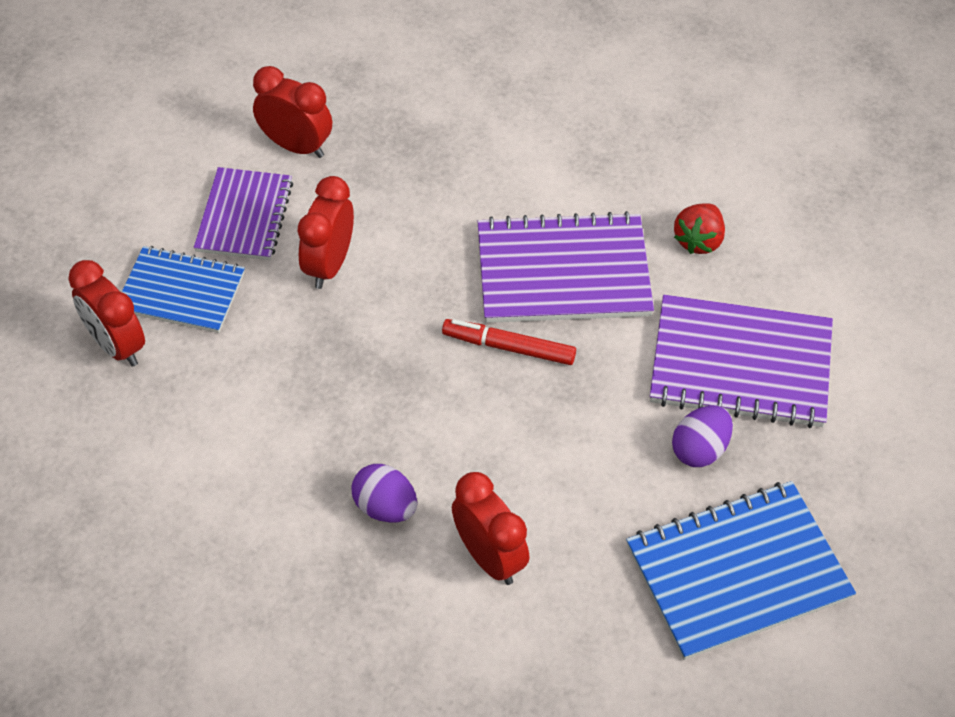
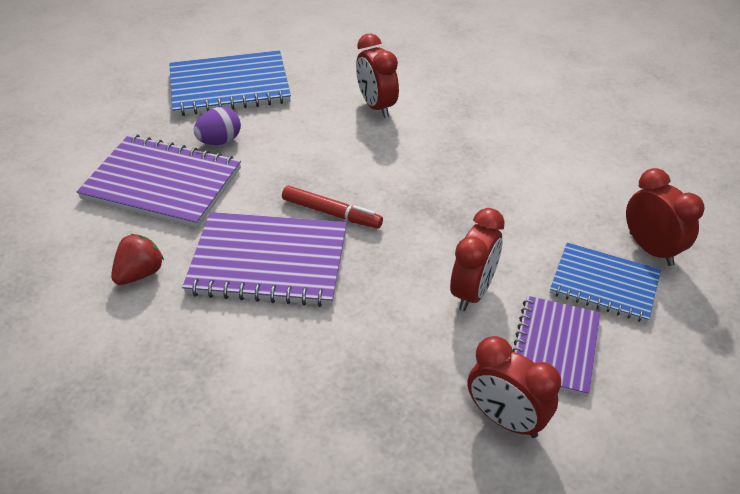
camera: 170 degrees left, 10 degrees down
(385, 507) = (439, 134): purple egg -> none

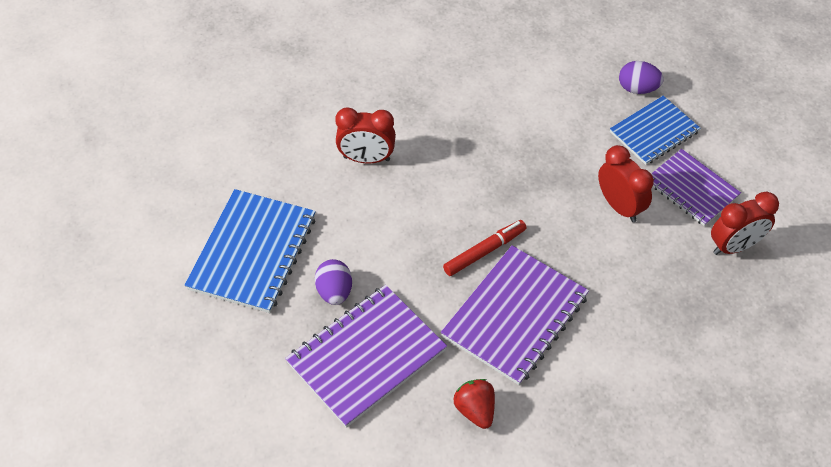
camera: 60 degrees left, 10 degrees up
(650, 249) = (637, 88): red clock -> purple egg

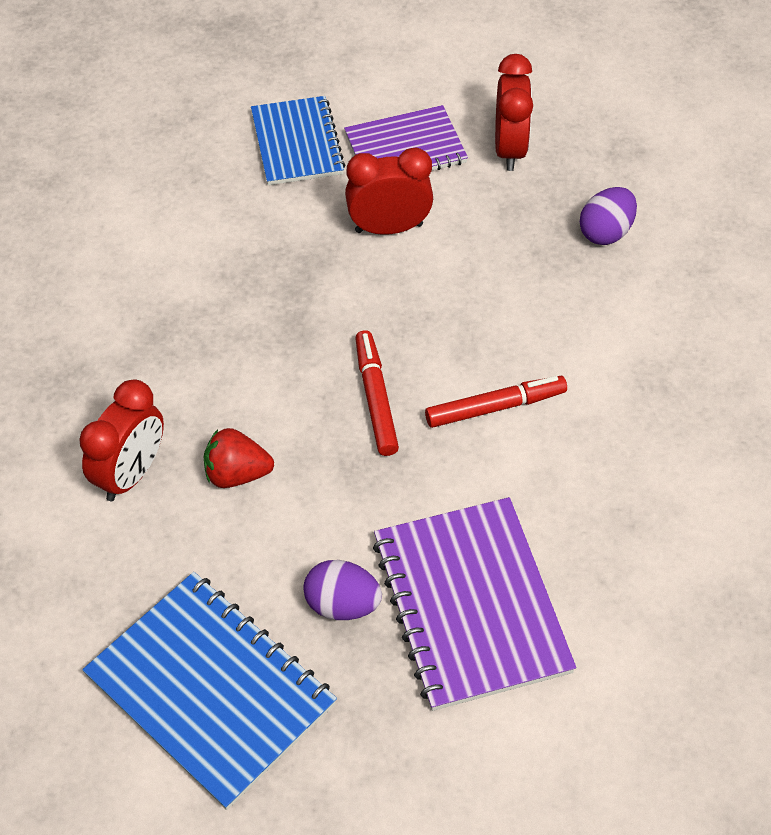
camera: 65 degrees left, 0 degrees up
(475, 410) = (612, 509): red strawberry -> red strawberry (237, 474)
(515, 316) = (494, 407): purple notebook -> red marker
(637, 88) = (218, 127): purple egg -> purple egg (605, 232)

